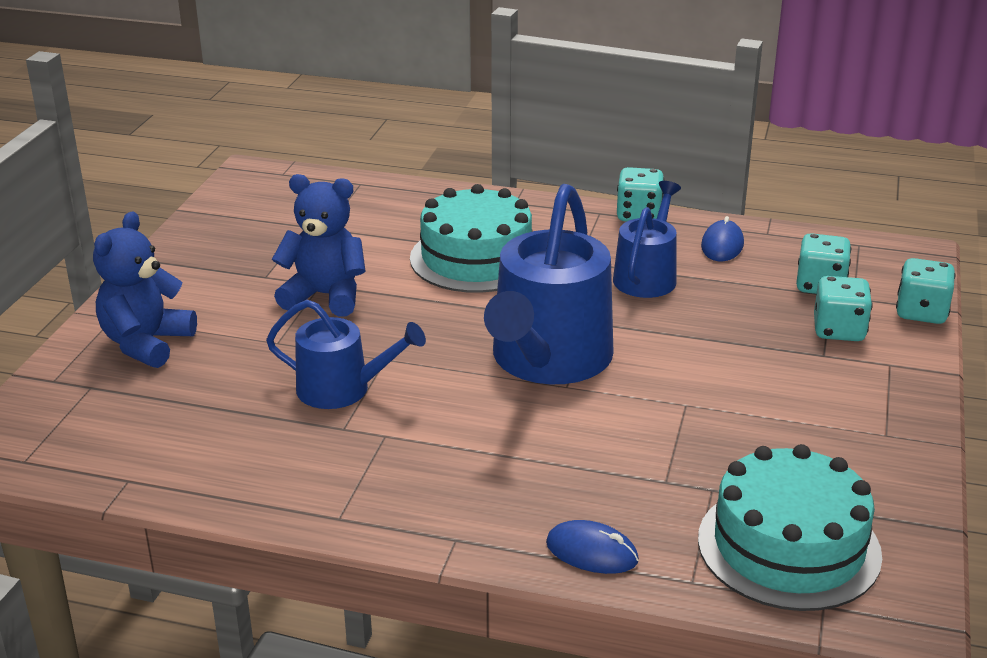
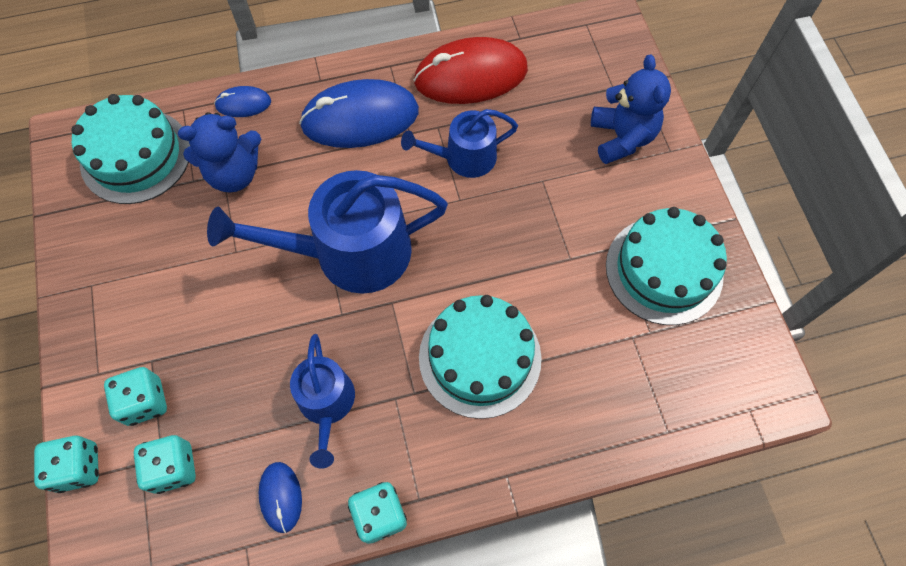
camera: 150 degrees right, 35 degrees up
(243, 251) = (664, 270): none -> turquoise cake
(243, 463) = (471, 75): none -> red mouse
(325, 296) = (554, 245): blue teddy bear -> blue teddy bear (234, 173)
(435, 473) = (360, 118): none -> blue mouse
(548, 360) = (350, 252): blue watering can -> blue watering can turned 90 degrees counterclockwise

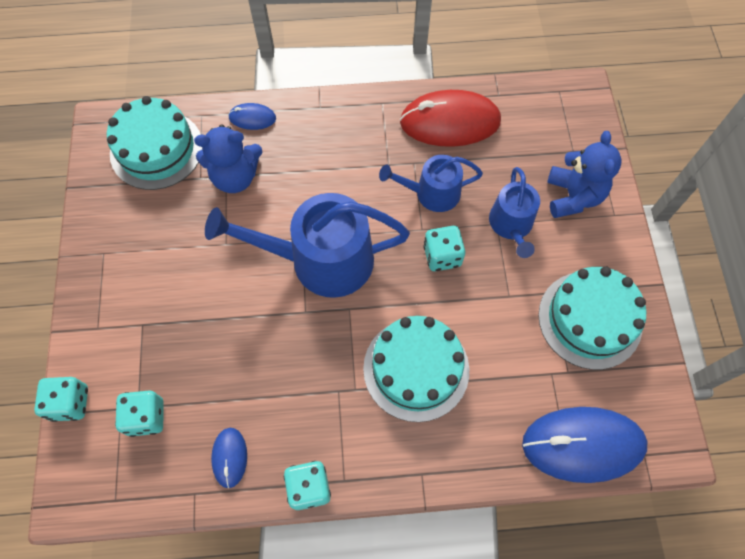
camera: 10 degrees right, 0 degrees up
(145, 402) = (132, 358): turquoise dice -> turquoise dice (442, 256)
(327, 404) = (280, 386): blue watering can -> blue watering can (511, 225)
(360, 118) = (348, 145): blue mouse -> blue mouse (583, 444)

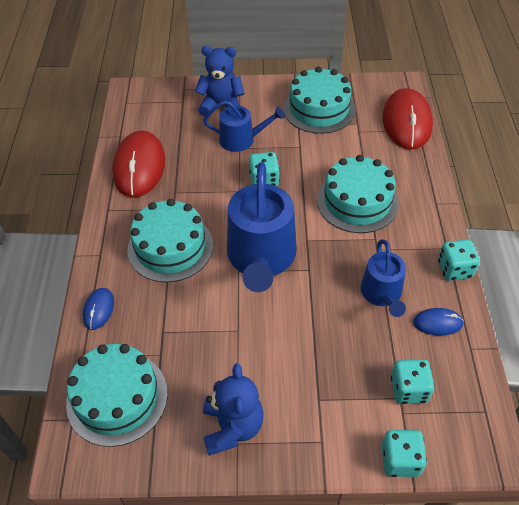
camera: 85 degrees left, 15 degrees down
(235, 177) = (165, 323): blue teddy bear -> blue teddy bear (232, 427)
(332, 169) = (170, 247): none -> turquoise cake
(432, 193) = (206, 182): blue watering can -> blue watering can (382, 294)
(583, 444) = (407, 122): blue mouse -> red mouse

